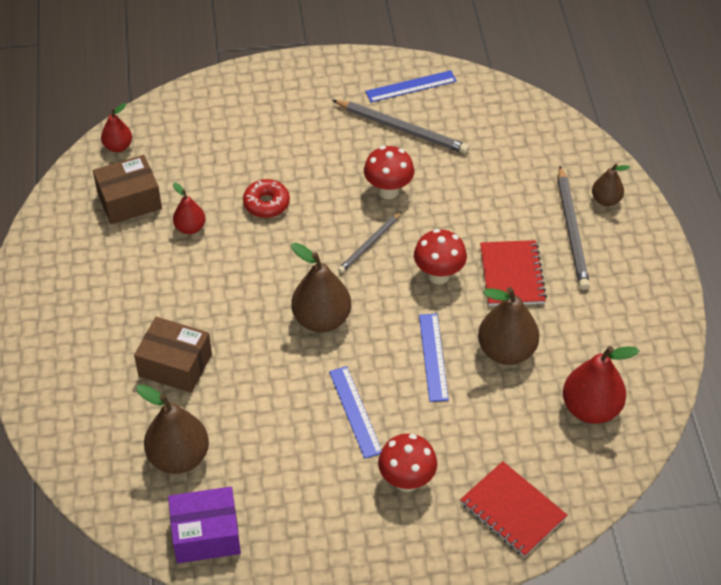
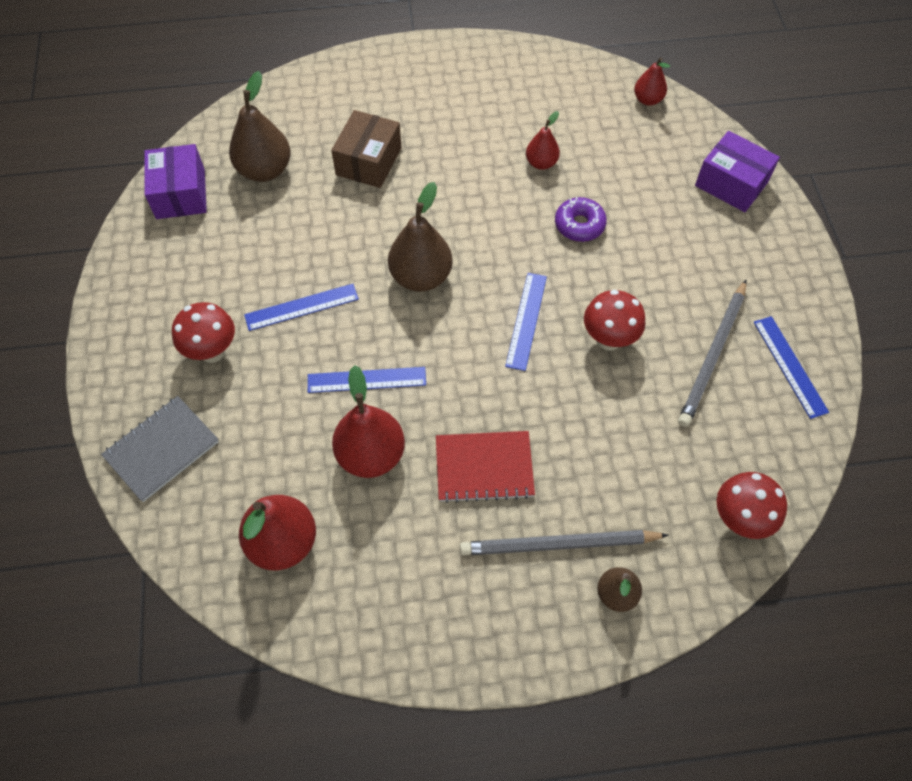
camera: 90 degrees right, 10 degrees up
(129, 200) = (574, 114): brown box -> none
(226, 100) = (731, 184): none -> purple box
(266, 204) = (579, 225): red donut -> purple donut
(369, 244) = (526, 320): grey pencil -> blue ruler
(438, 275) = (482, 388): red mushroom -> red mushroom (739, 519)
(506, 351) = (371, 455): brown pear -> red pear
(512, 510) = (161, 449): red notebook -> grey notebook

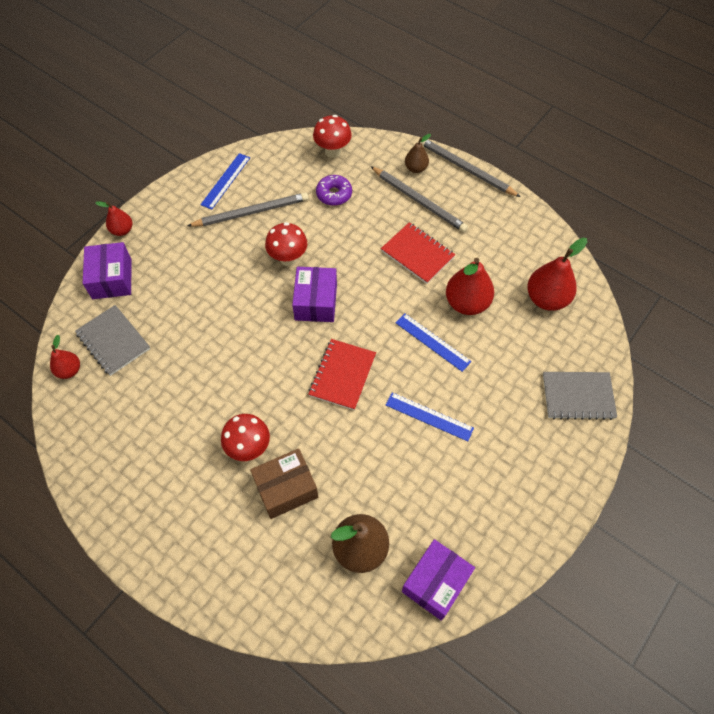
camera: 135 degrees left, 0 degrees up
(212, 351) = (506, 433): red mushroom -> red mushroom (249, 448)
(421, 277) = (342, 375): brown pear -> red notebook
(526, 320) = (316, 302): blue ruler -> purple box
(541, 163) = (188, 386): red pear -> red pear (122, 230)
(554, 658) = (466, 169): none -> grey pencil
(579, 225) = (220, 328): purple donut -> purple donut (334, 194)
(649, 143) = (113, 341): none -> grey notebook

